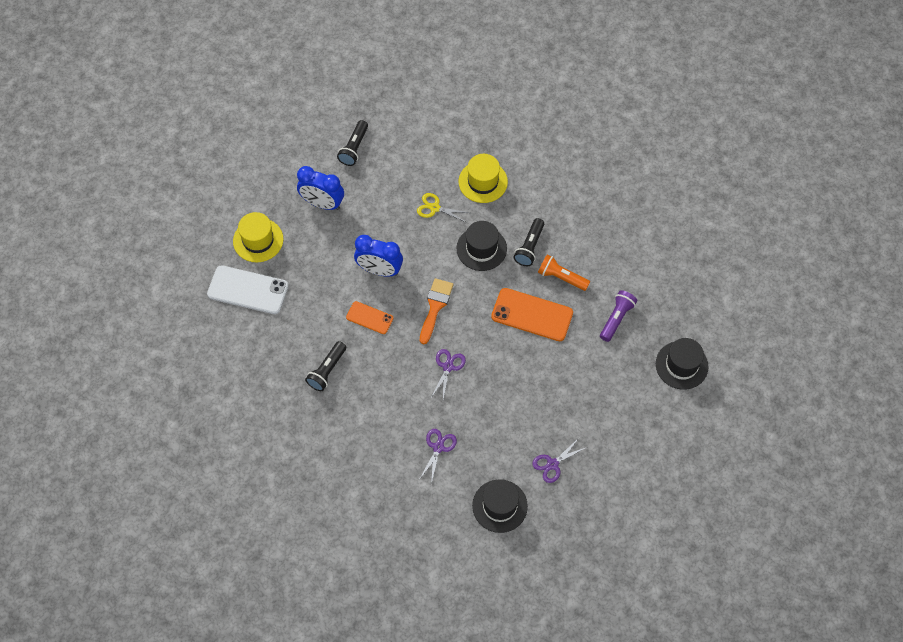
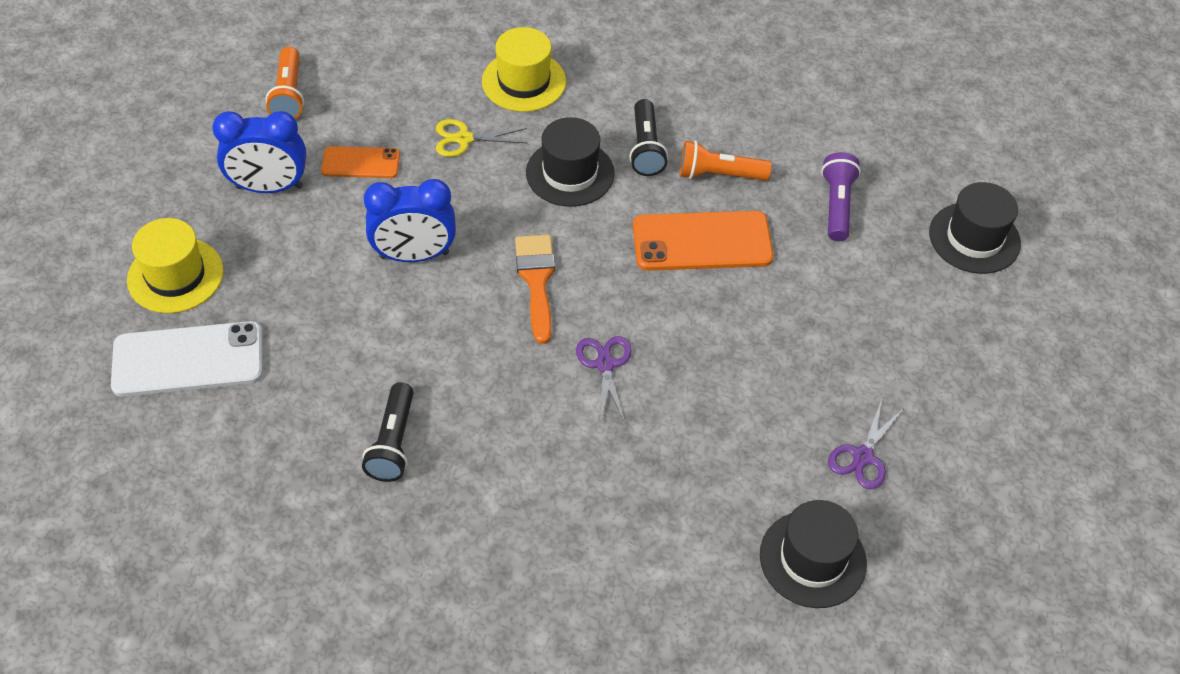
camera: 25 degrees left, 10 degrees down
(354, 148) = (289, 94): black flashlight -> orange flashlight
(369, 318) = (431, 333): orange phone -> orange phone (361, 163)
(438, 447) = (655, 500): purple scissors -> none

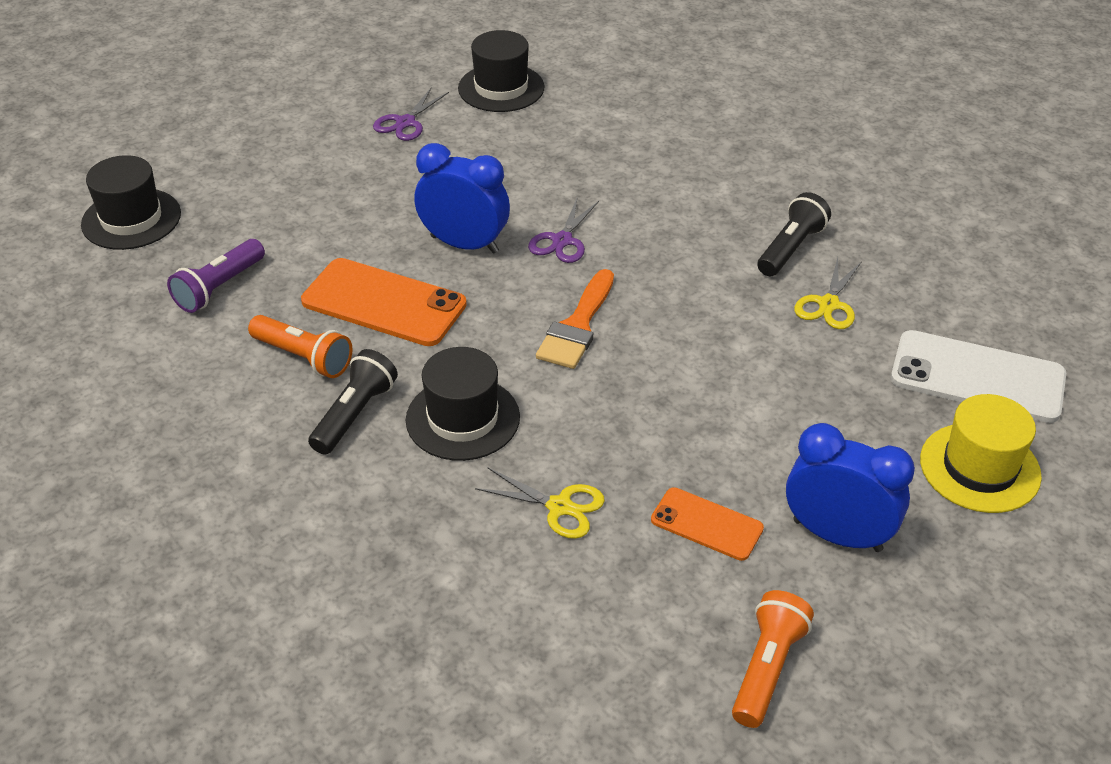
camera: 150 degrees left, 10 degrees down
(336, 388) = (828, 304): none -> yellow scissors
(414, 255) = (693, 394): blue clock -> blue clock (464, 244)
(524, 81) = (431, 558): yellow hat -> none
(863, 456) = (405, 122): purple scissors -> purple scissors turned 150 degrees clockwise

